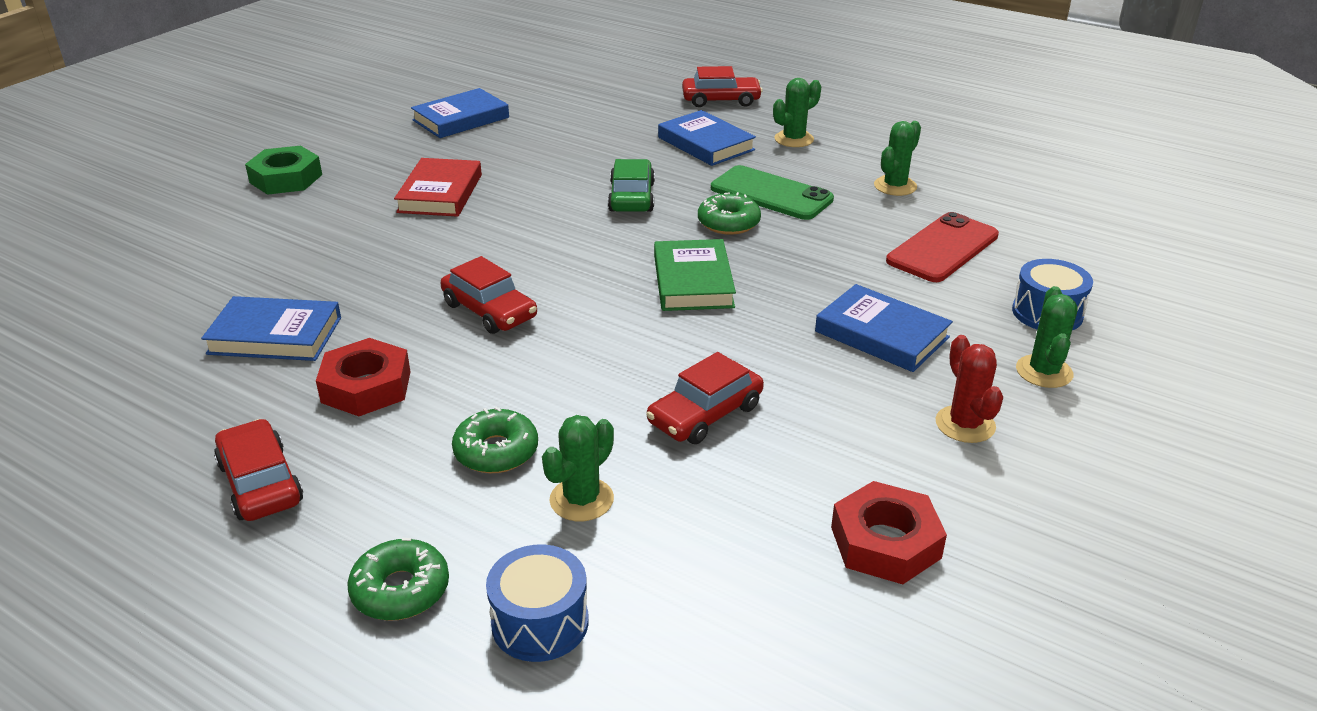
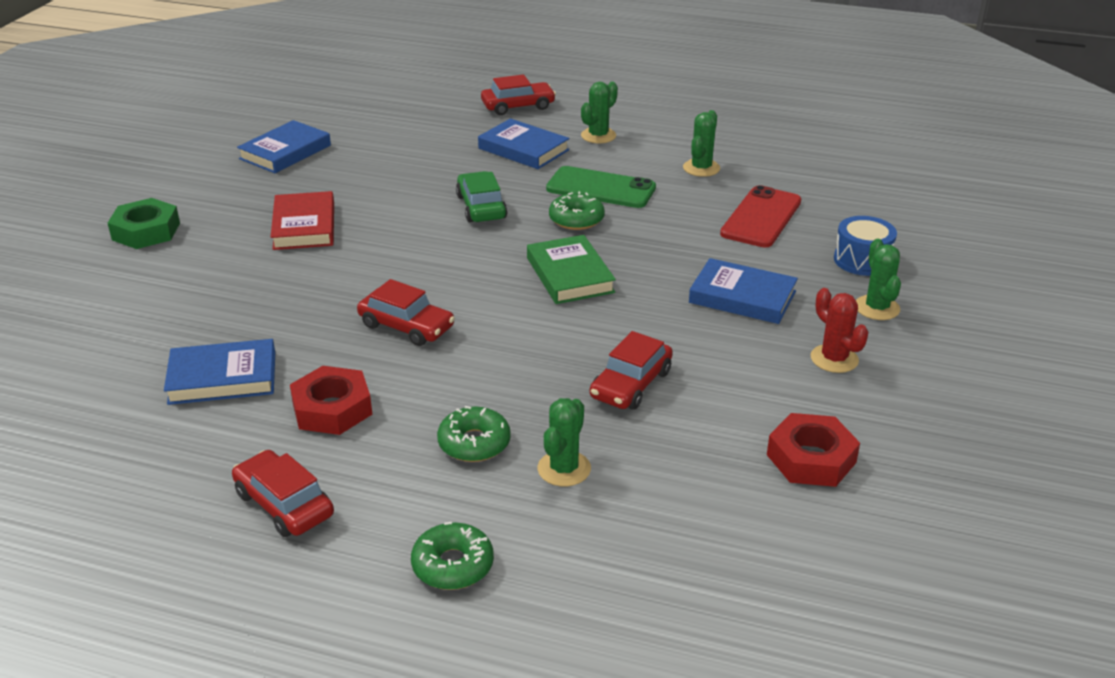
camera: 15 degrees left, 0 degrees up
(540, 622) = (577, 567): blue drum -> none

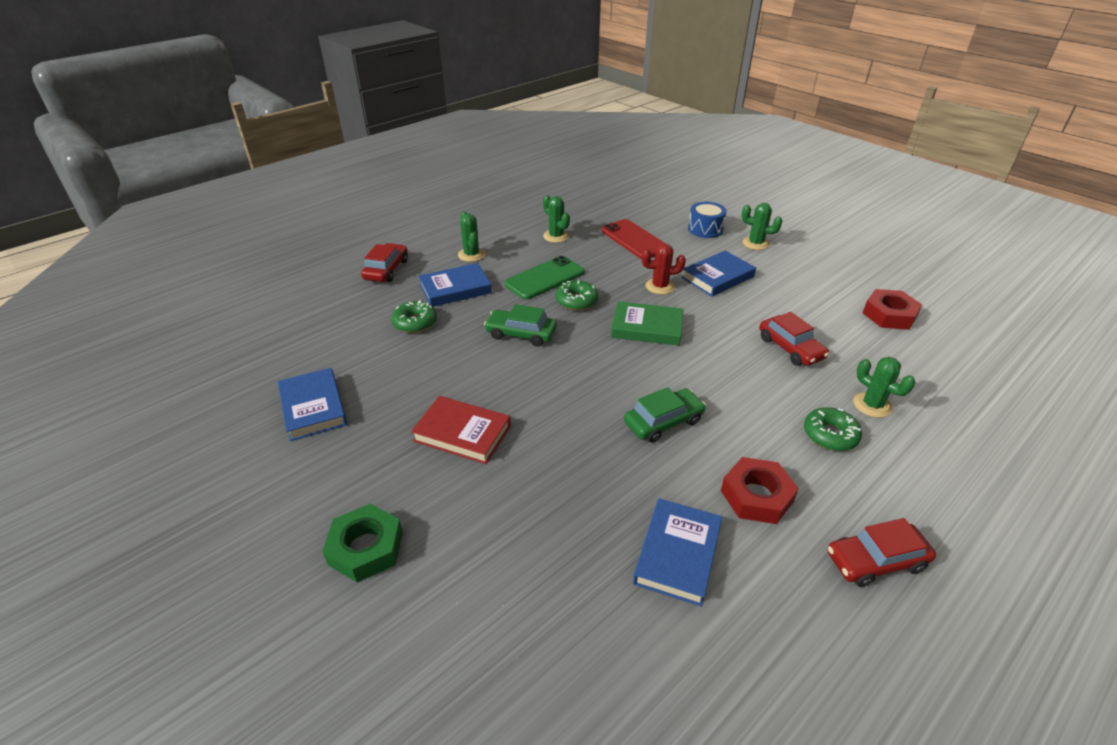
camera: 60 degrees left, 5 degrees up
(406, 326) = (663, 422): red car -> green car
(453, 565) = (965, 488): green donut -> green donut (415, 322)
(834, 359) = (798, 273): red cactus -> red cactus (660, 286)

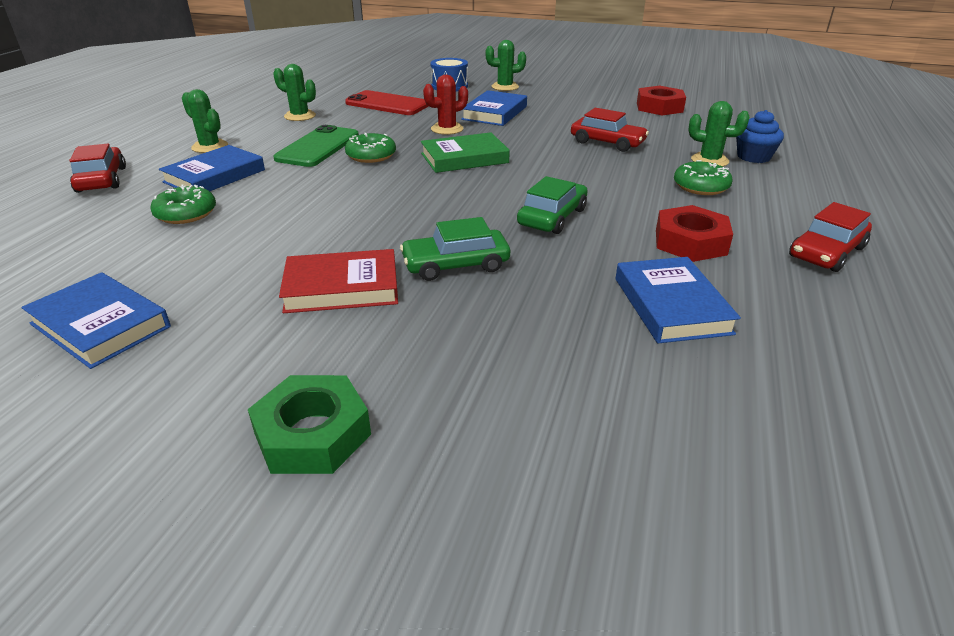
camera: 30 degrees left, 5 degrees down
(521, 334) = (333, 192): green car -> green car (456, 265)
(925, 416) = (753, 157): none -> blue cupcake

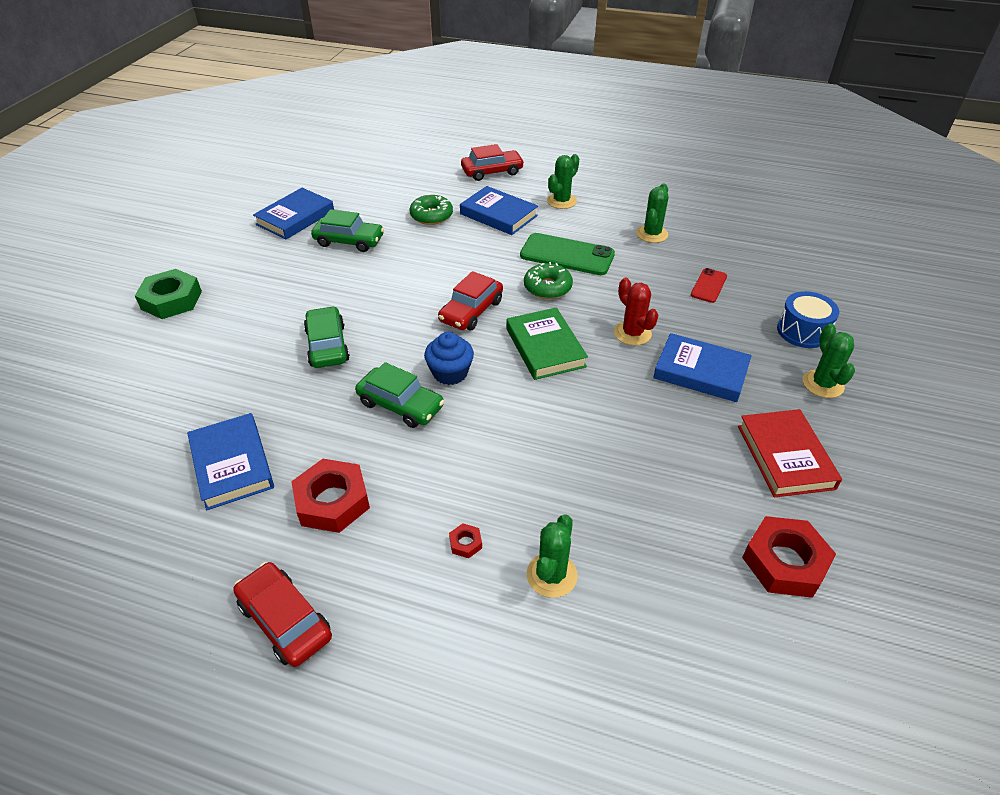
camera: 90 degrees right, 10 degrees up
(213, 268) = (349, 241): none -> green car
(342, 287) = (310, 295): red book -> red book (785, 457)
(387, 104) = (709, 286): red phone -> red phone, size x0.54
(607, 142) = (608, 472): red car -> red car (471, 311)
(671, 305) = (232, 464): blue book -> blue book turned 75 degrees clockwise
(701, 186) = (465, 543): green donut -> red nut
(753, 157) = (569, 637): blue cupcake -> blue cupcake (450, 373)

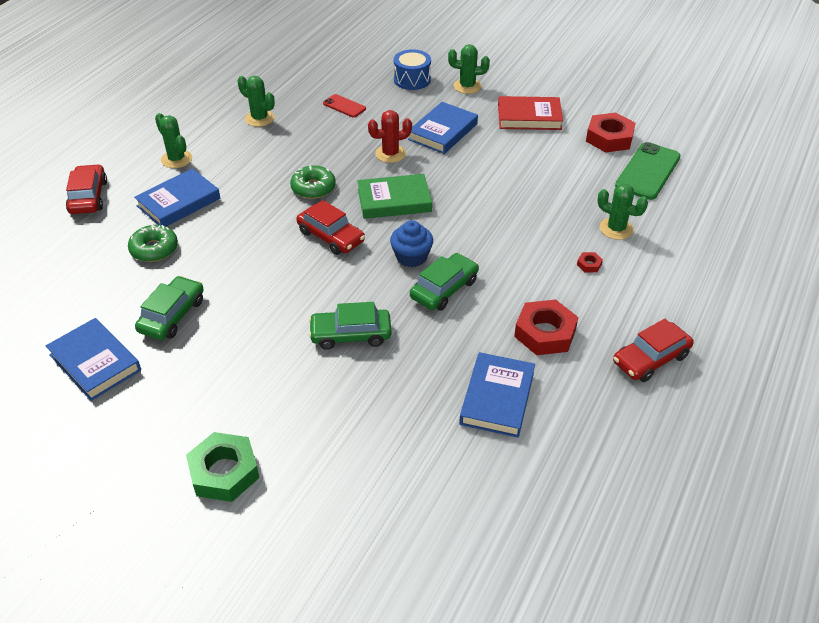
camera: 80 degrees left, 0 degrees up
(232, 464) = (497, 398): blue book -> blue book turned 60 degrees counterclockwise
(567, 255) = (269, 170): green phone -> green phone (648, 171)

